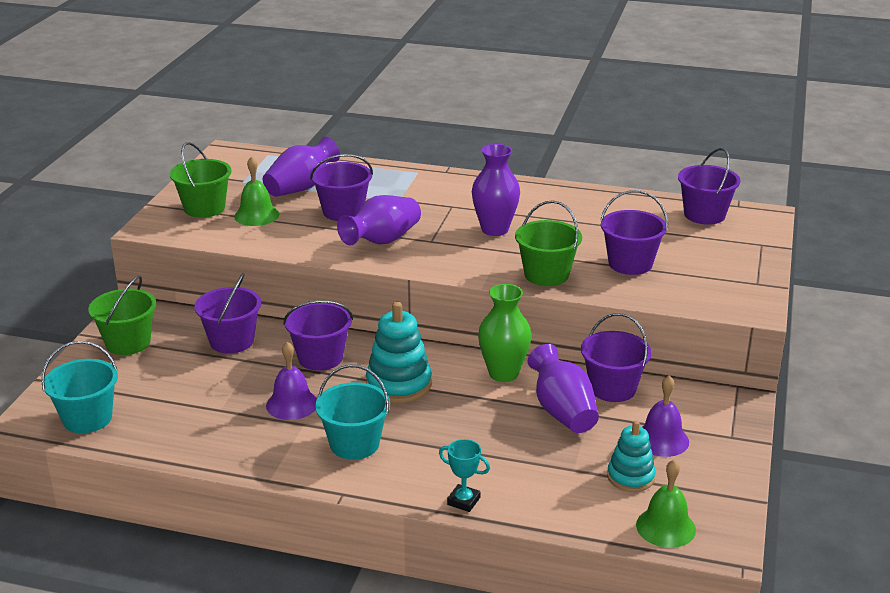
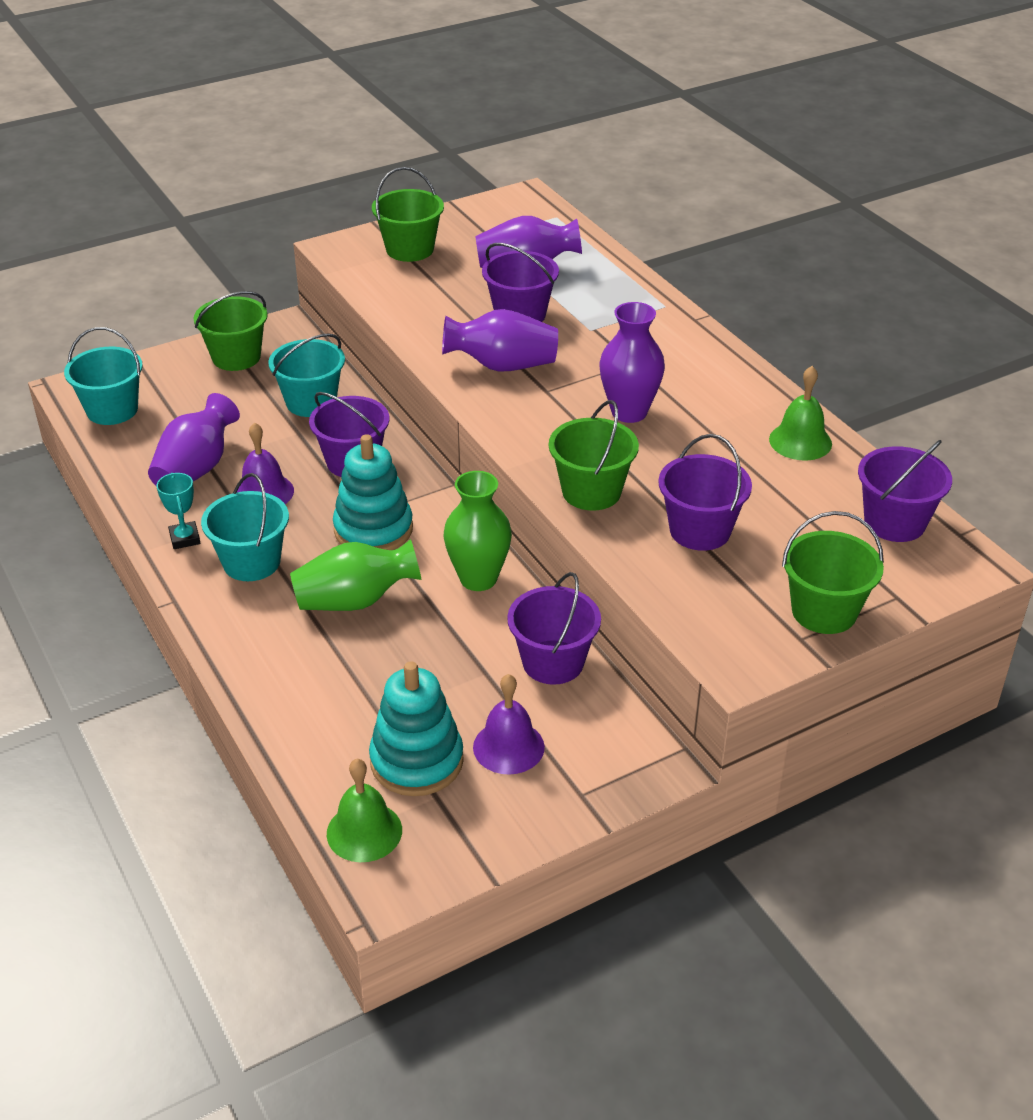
camera: 45 degrees right, 10 degrees up
(231, 341) = (311, 402): purple bucket -> turquoise bucket
(256, 215) = (440, 279): green bell -> green bell (800, 441)
(455, 425) = (355, 601): none -> green vase
(463, 501) = (247, 676): turquoise trophy -> turquoise trophy (185, 538)
(562, 411) = (467, 653): purple vase -> purple vase (196, 468)
(630, 477) = (417, 761): turquoise stacking toy -> turquoise stacking toy, size x1.53
(745, 267) = (824, 611): none -> green bucket

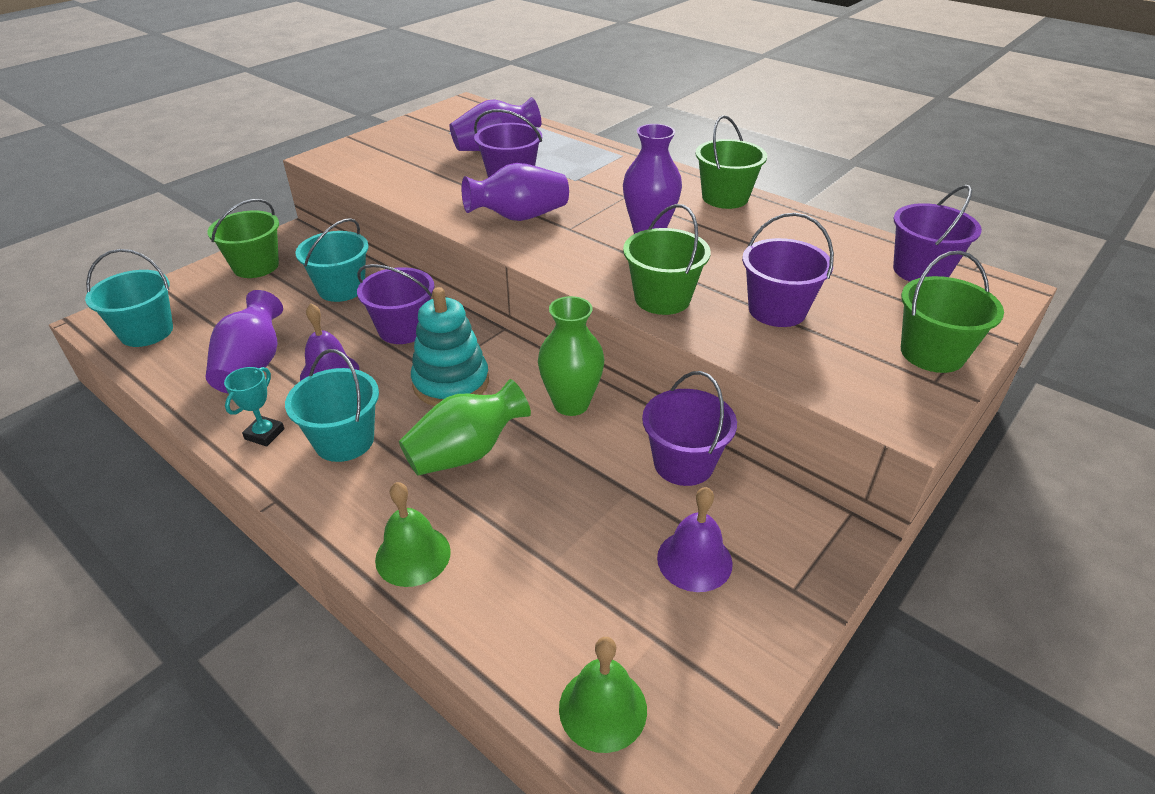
camera: 20 degrees left, 0 degrees up
(185, 538) = (264, 434): turquoise trophy -> turquoise trophy turned 60 degrees clockwise
(410, 249) = (389, 149): green bucket -> green bucket (725, 198)
(417, 761) = (613, 604): turquoise stacking toy -> none
(800, 441) = (799, 227): green bell -> green bell (413, 555)

